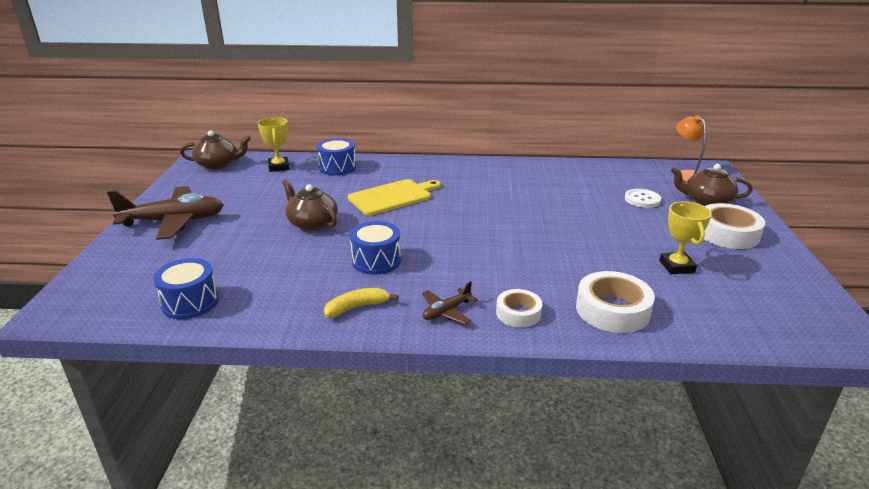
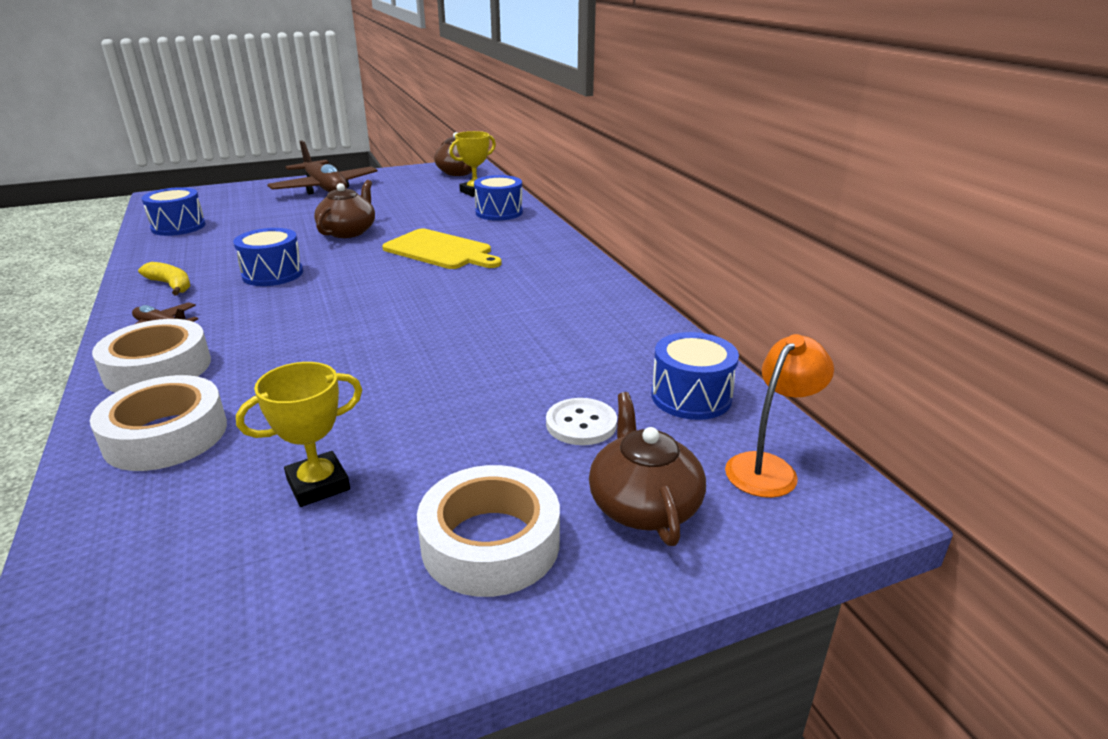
camera: 65 degrees right, 0 degrees up
(518, 313) = (158, 368): white tape -> white tape, size x1.63
(628, 174) = (691, 397): none -> blue drum

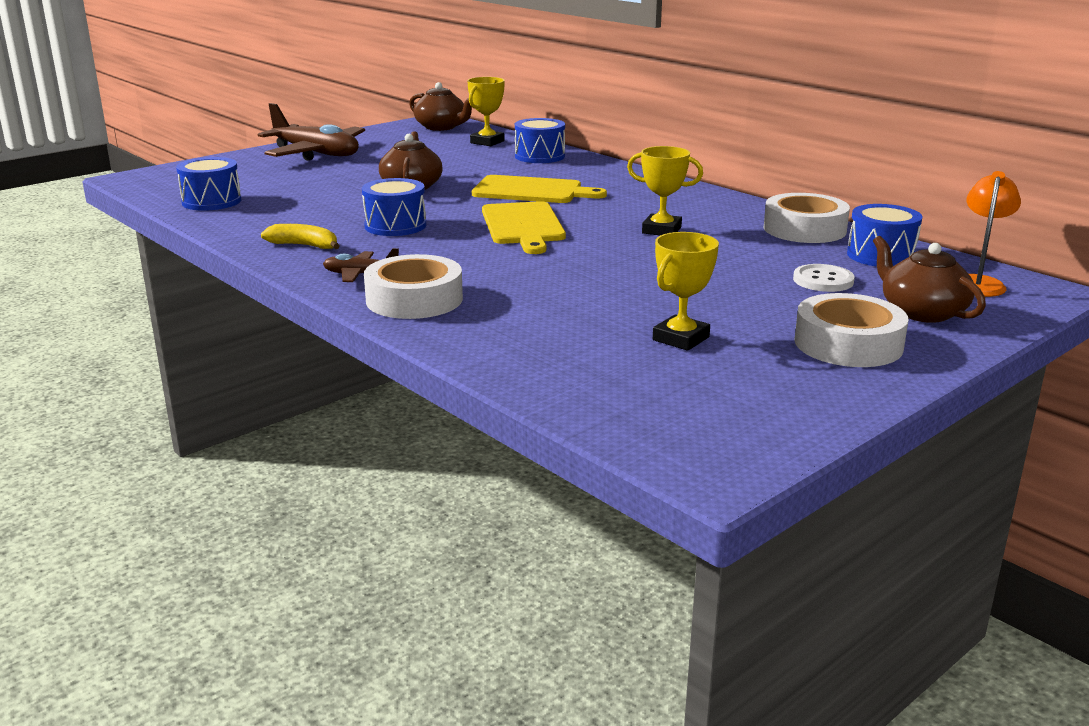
camera: 20 degrees left, 5 degrees down
(166, 435) = (506, 334): white tape -> white tape (804, 229)
(377, 291) = (523, 226): none -> yellow cutting board
(496, 318) = (661, 230): none -> yellow trophy

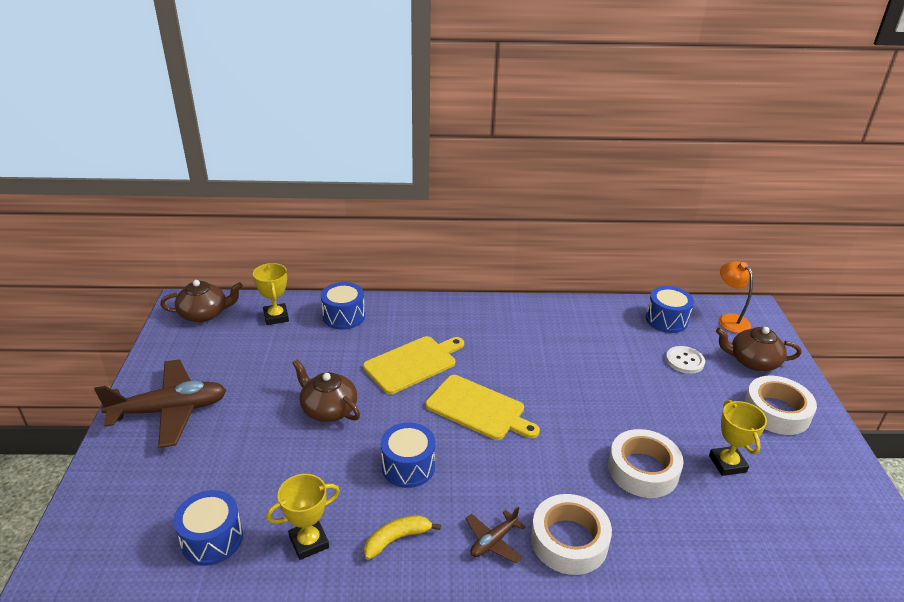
camera: 50 degrees left, 10 degrees up
(661, 230) = (550, 361): yellow trophy -> yellow trophy (309, 542)
(804, 229) = (603, 315): white tape -> white tape (643, 470)

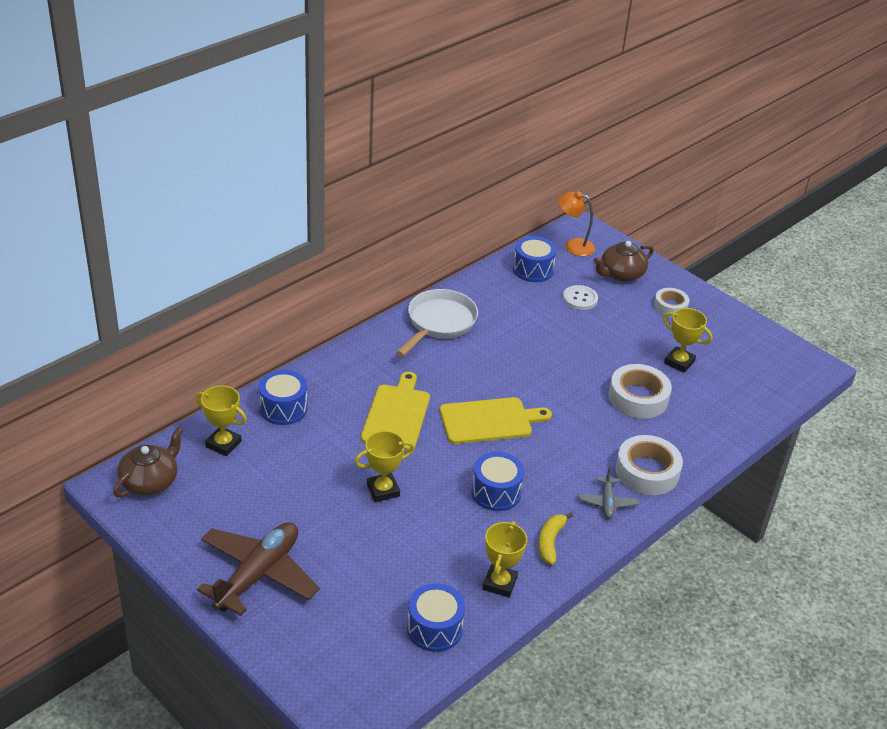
camera: 45 degrees left, 5 degrees up
(328, 409) = (383, 490): brown teapot -> yellow trophy
(493, 541) = (607, 502): brown plane -> grey plane
(533, 319) = (439, 323): none -> white pan
(776, 411) = (670, 306): white tape -> white tape, size x0.61

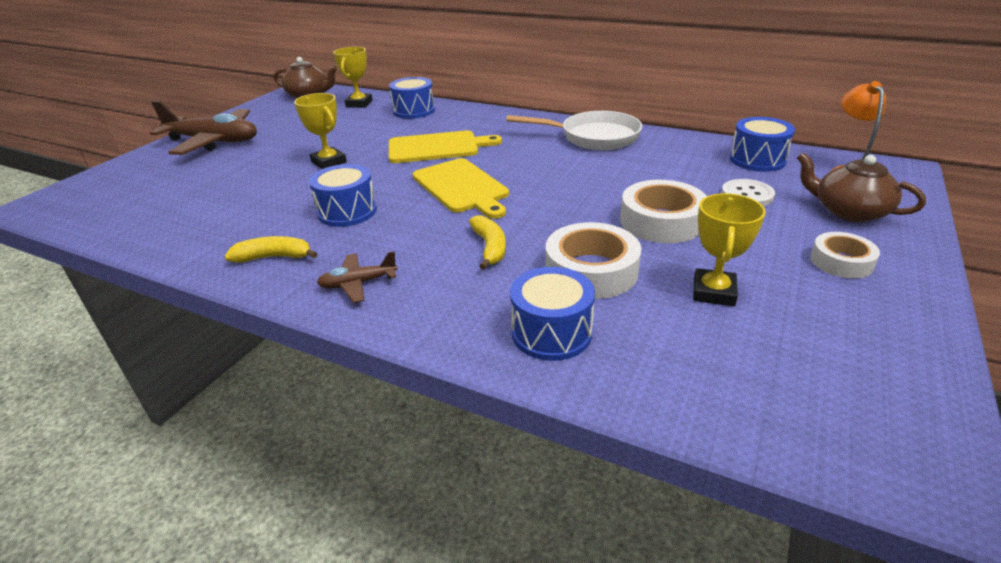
camera: 75 degrees right, 5 degrees down
(434, 628) = (140, 219): blue drum -> blue drum (551, 332)
(499, 583) = (203, 240): yellow trophy -> none
(590, 431) = (490, 247): none -> yellow banana
(607, 502) = (358, 283): grey plane -> brown plane
(647, 471) = (436, 305): white tape -> white tape (661, 221)

